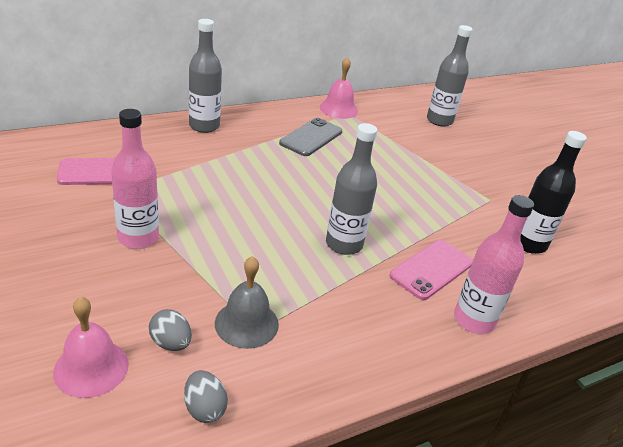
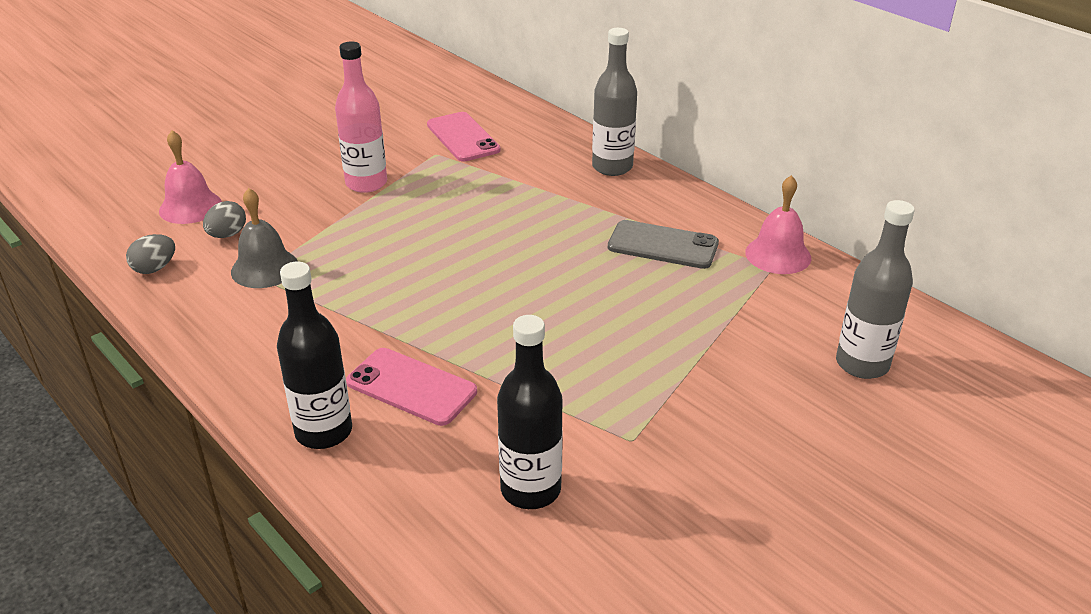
camera: 80 degrees right, 0 degrees up
(344, 244) = (426, 309): grey bottle -> none
(473, 320) = (324, 432): pink bottle -> black bottle

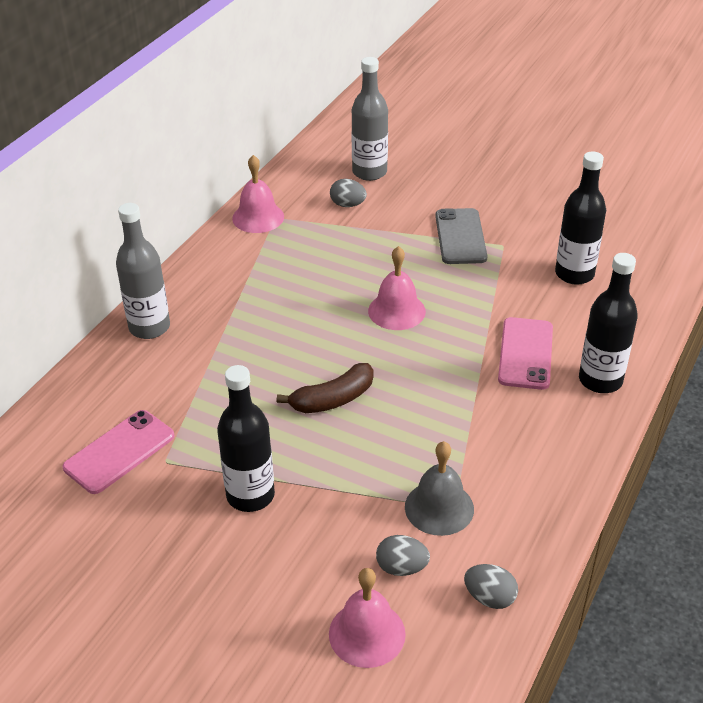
camera: 110 degrees left, 5 degrees up
(366, 183) = (250, 495): pink bottle -> black bottle
(442, 243) = (333, 399): none -> brown banana
(548, 312) = (396, 311): none -> pink bell
(663, 245) = (272, 273): grey phone -> grey phone (460, 237)
(783, 326) = (347, 205): none -> grey egg

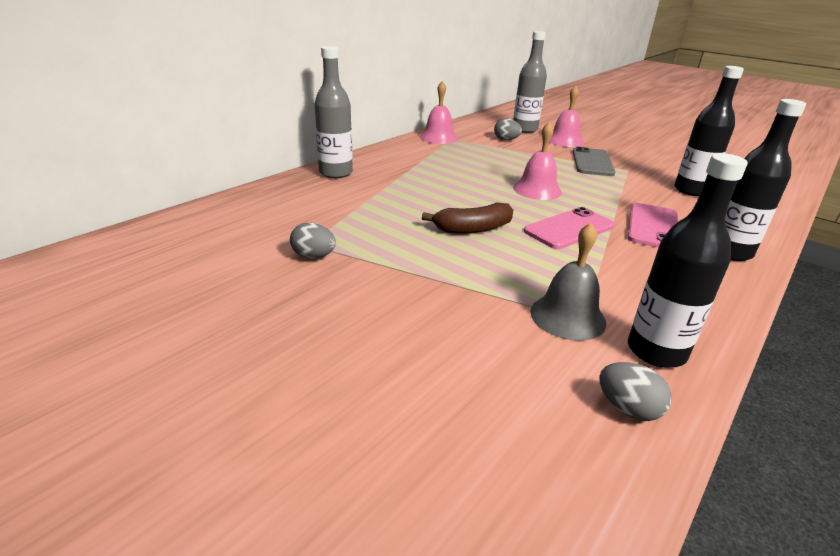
camera: 10 degrees right, 10 degrees down
(119, 452) = (273, 232): pink phone -> pink phone (569, 229)
(250, 495) = (376, 277): black bottle -> black bottle (656, 351)
(367, 633) = (469, 417): pink bell -> pink bell (564, 140)
(401, 567) = (521, 360): grey egg -> grey egg (314, 256)

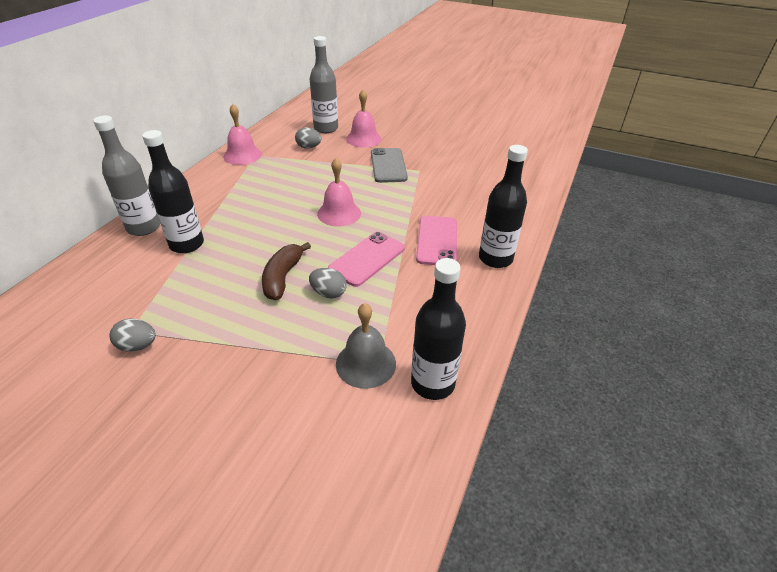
camera: 15 degrees left, 10 degrees up
(472, 229) = (282, 277): brown banana -> brown banana turned 135 degrees clockwise
(627, 408) = (409, 446): grey egg -> grey egg (328, 293)
(691, 190) = (471, 187): black bottle -> black bottle (187, 244)

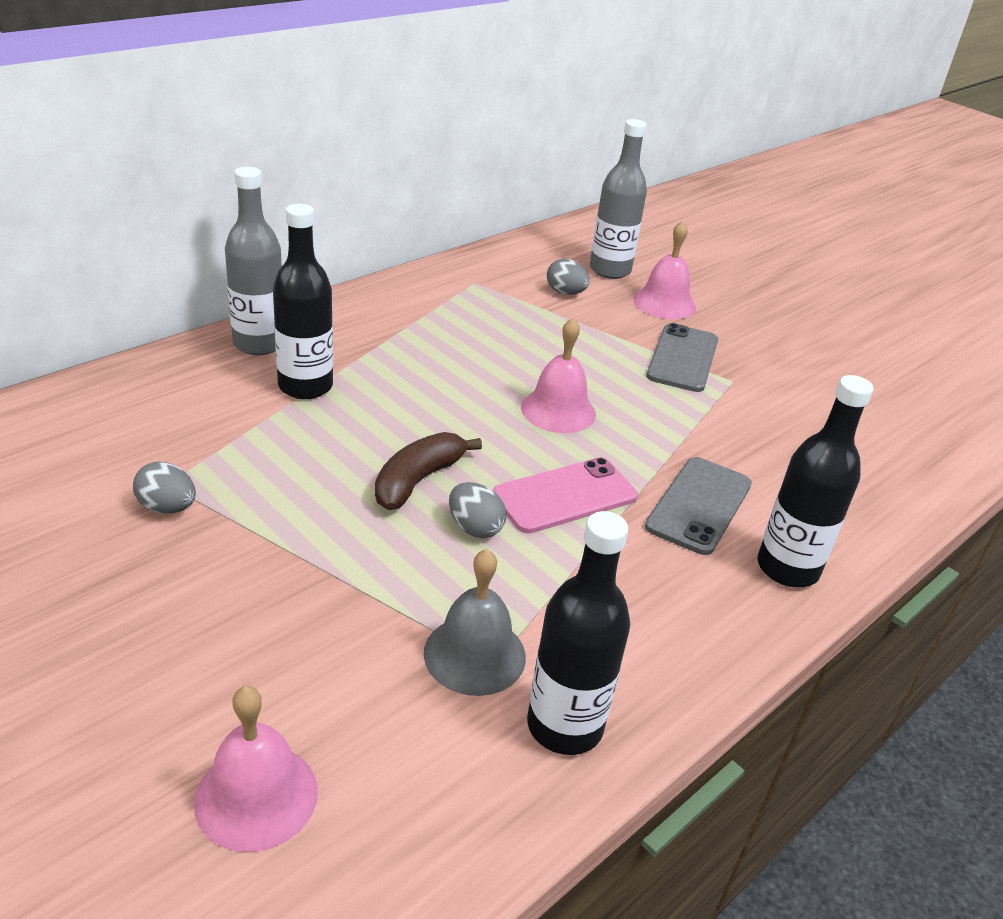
camera: 20 degrees right, 5 degrees down
(242, 155) = (455, 277): pink bell -> pink bell (256, 796)
(437, 241) = (699, 505): pink phone -> grey phone

